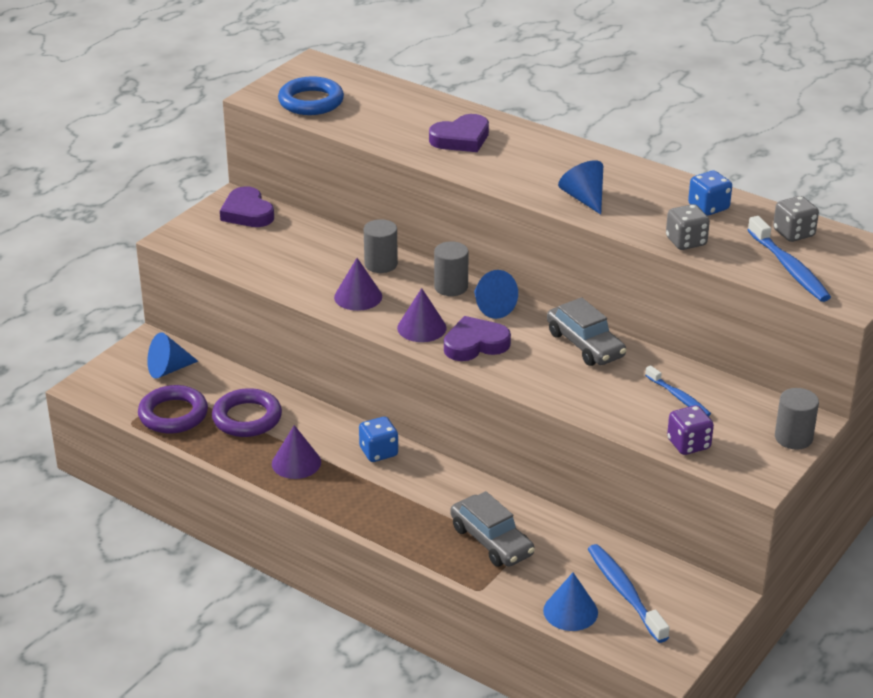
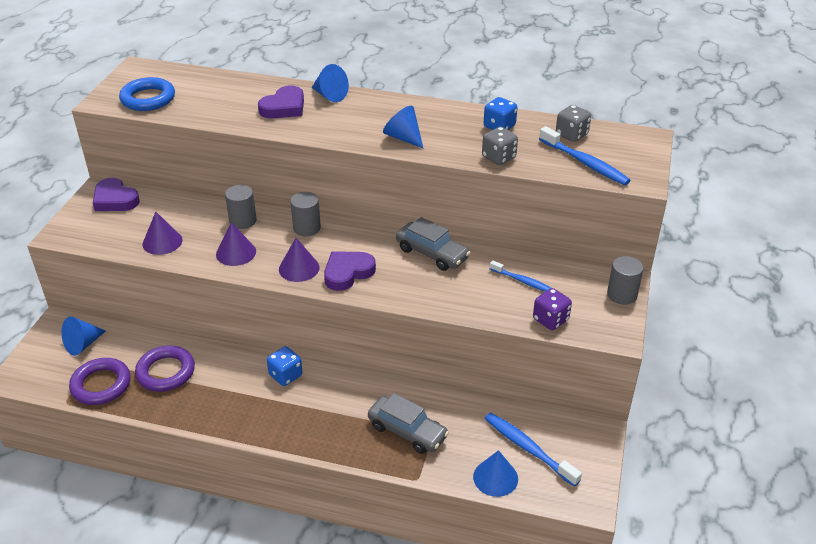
camera: 20 degrees left, 5 degrees up
(296, 462) = (222, 402): purple cone -> purple cone (162, 242)
(491, 307) = (346, 238): blue cone -> blue cone (330, 95)

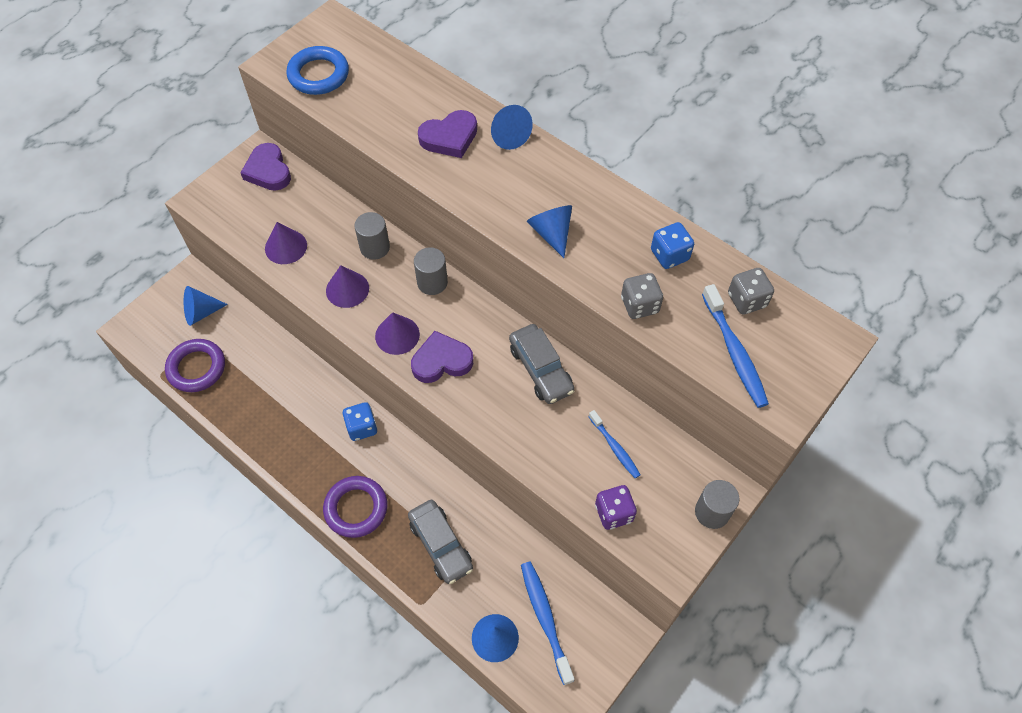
camera: 25 degrees right, 20 degrees up
(166, 372) = (257, 377): purple ring -> purple ring (356, 508)

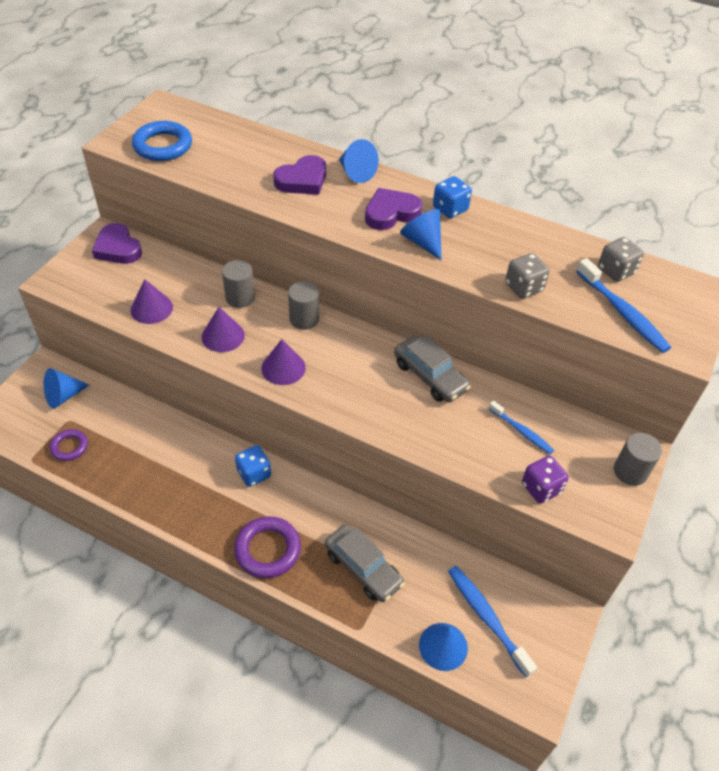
camera: 15 degrees left, 10 degrees down
(196, 368) = (69, 447): purple ring -> purple ring, size x0.61
(441, 361) = (333, 383): purple heart -> purple heart (391, 213)
(669, 255) = (534, 245): blue dice -> blue dice (450, 209)

